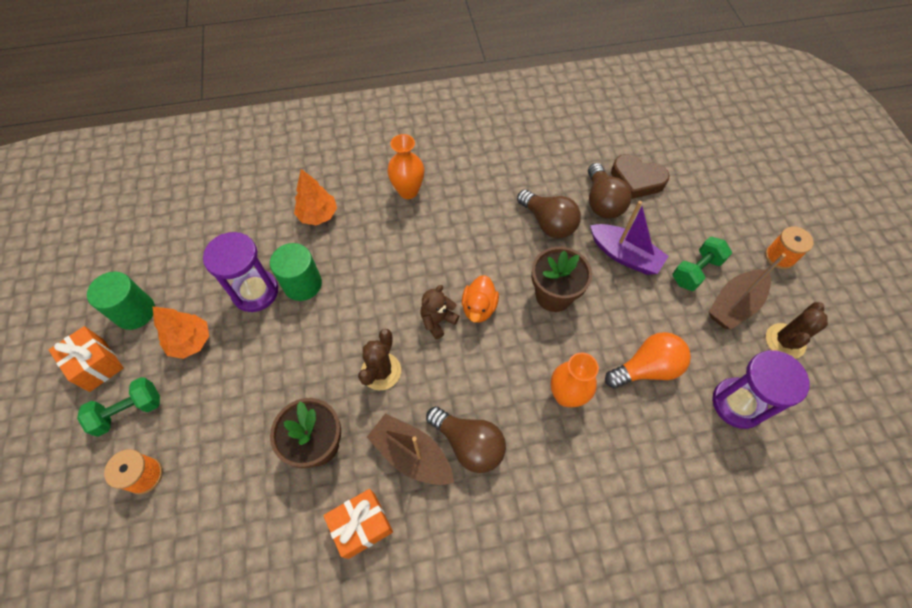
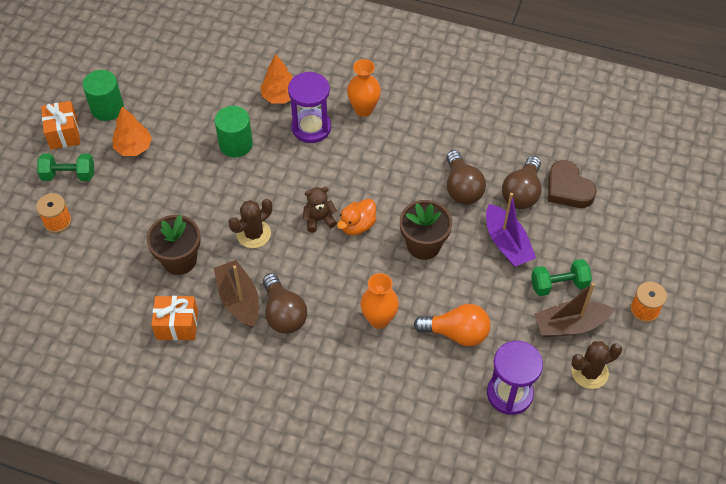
camera: 30 degrees right, 5 degrees down
(255, 292) = (198, 133): purple hourglass -> purple hourglass (311, 127)

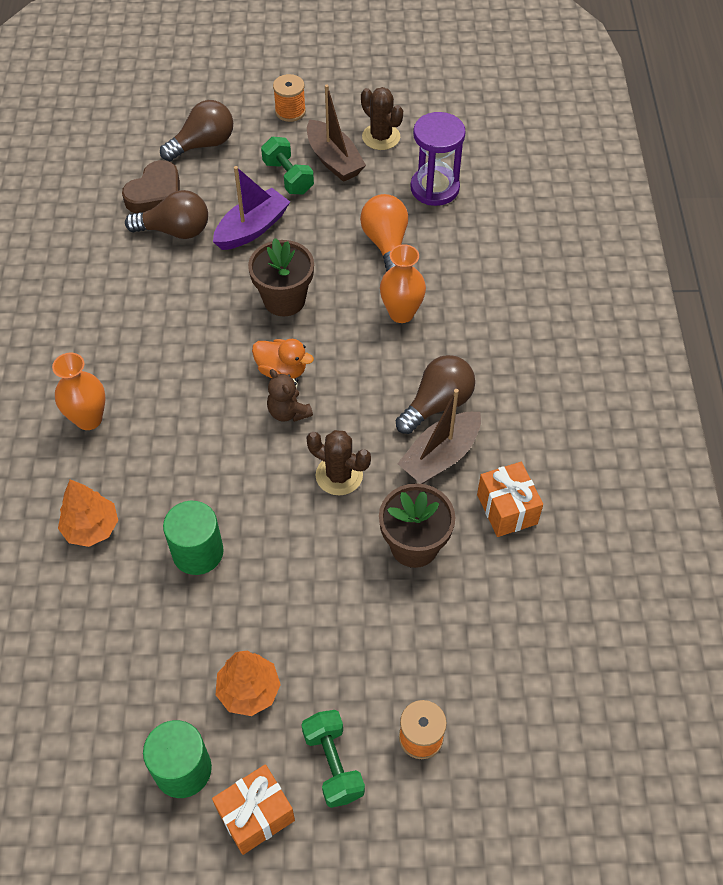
camera: 110 degrees left, 0 degrees up
(311, 127) = (139, 469): purple hourglass -> none
(462, 188) = (187, 285): brown light bulb -> brown light bulb (203, 144)

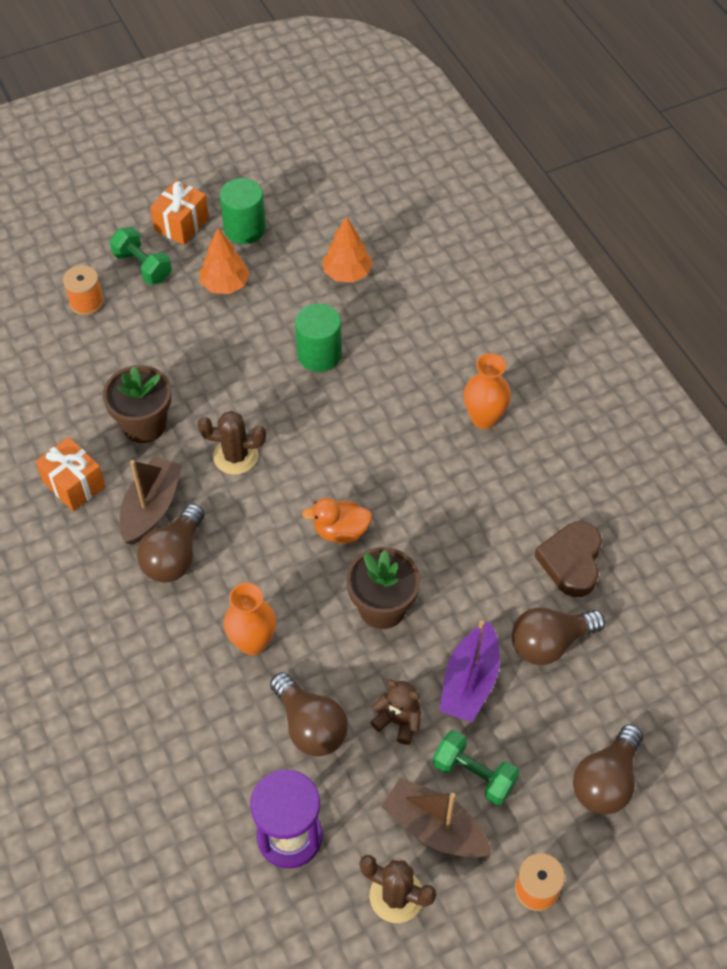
camera: 155 degrees right, 0 degrees up
(91, 528) = (415, 339): orange tree -> orange tree (347, 273)
(155, 193) = (607, 683): brown heart -> brown heart (571, 562)
(288, 412) = (311, 494): brown teddy bear -> brown teddy bear (398, 721)
(386, 244) = (310, 726): orange light bulb -> brown light bulb

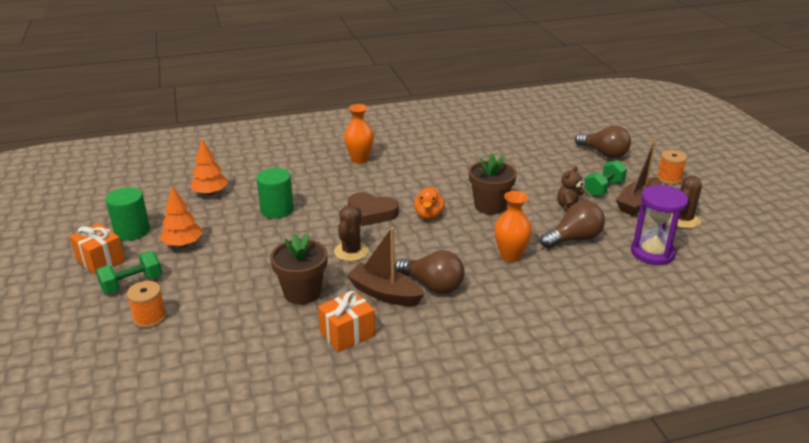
camera: 80 degrees left, 25 degrees down
(469, 682) = (544, 183): purple boat -> none
(550, 643) = (520, 158): brown light bulb -> none
(571, 562) = (469, 146): brown heart -> brown heart (371, 213)

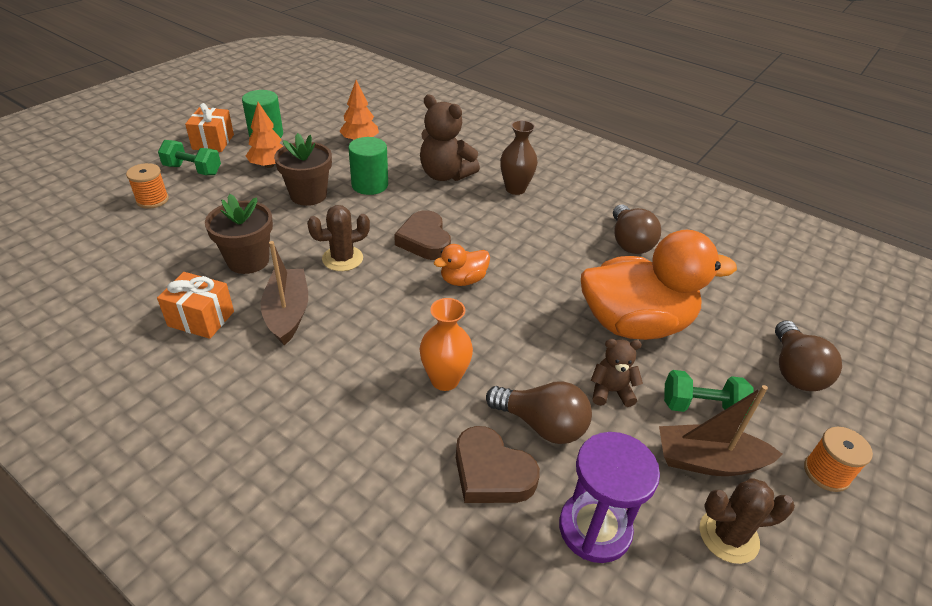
camera: 50 degrees right, 10 degrees up
(307, 177) = (445, 175): none -> brown teddy bear
(359, 159) = (515, 189): orange vase -> brown vase
(432, 285) = (330, 341): brown light bulb -> brown light bulb (629, 242)
(490, 206) = (534, 318): brown flower pot -> brown flower pot (308, 195)
(528, 178) = (635, 324): none -> orange duck
(593, 268) = (491, 472): none -> brown heart

